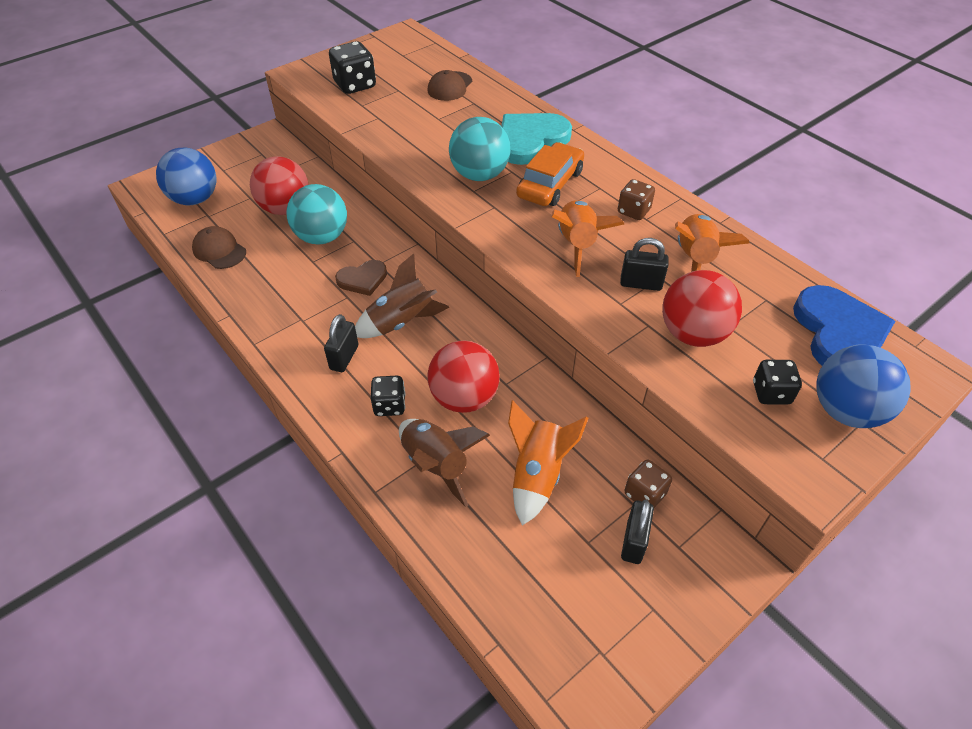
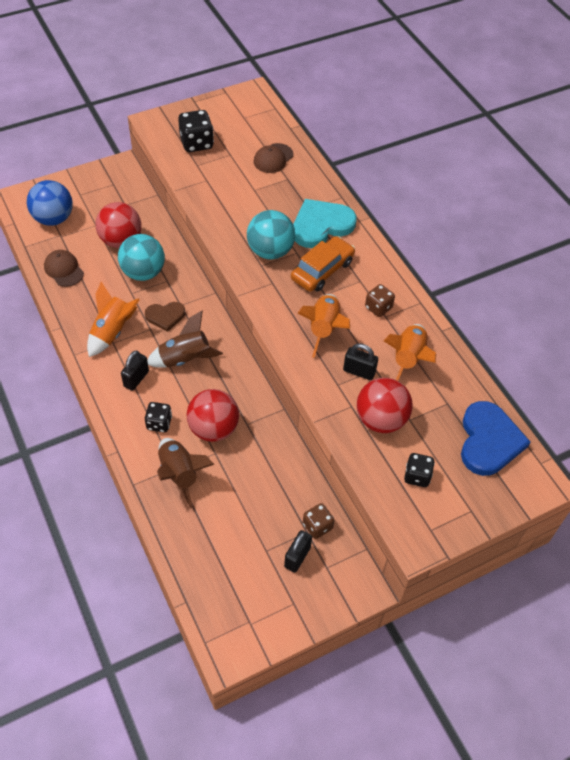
camera: 10 degrees right, 5 degrees up
(537, 475) = (247, 496): orange rocket -> orange rocket (112, 332)
(846, 410) = (464, 500): blue ball -> none

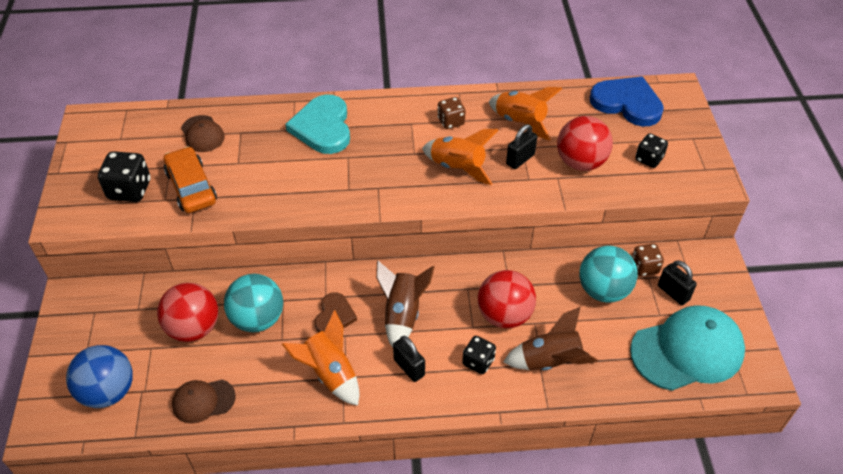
camera: 65 degrees left, 5 degrees down
(234, 582) = (687, 350): none -> turquoise cap
(270, 251) = (334, 176): turquoise ball -> turquoise ball (603, 290)
(322, 270) = (382, 145): orange car -> orange car (191, 187)

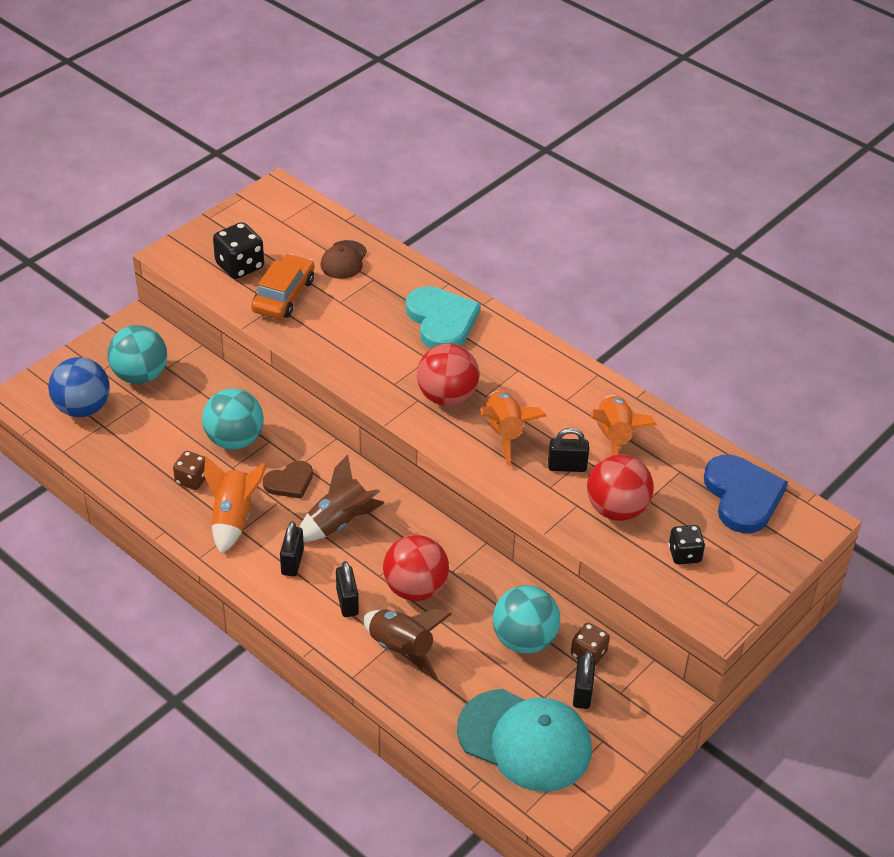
camera: 45 degrees right, 5 degrees down
(124, 331) = (140, 375): none -> turquoise ball
(194, 328) = (185, 410): red ball -> red ball (447, 397)
(203, 401) = (130, 464): brown cap -> none
(323, 127) = (441, 321): turquoise heart -> turquoise heart turned 120 degrees clockwise
(451, 121) = (553, 393): brown dice -> brown dice (192, 480)
(478, 362) = (347, 602): black dice -> black padlock

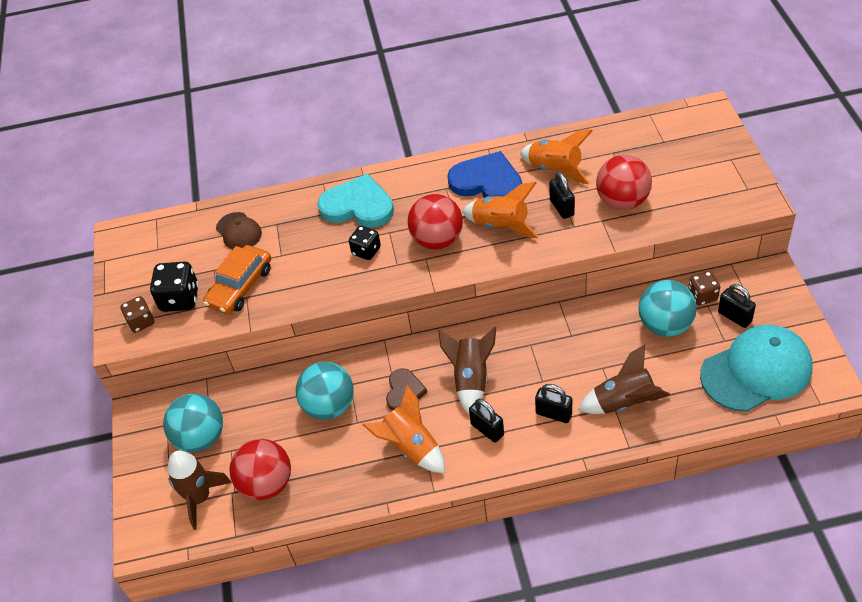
camera: 45 degrees left, 5 degrees up
(83, 408) = (199, 498): blue ball -> brown rocket
(192, 480) = (347, 456): brown dice -> brown dice (141, 322)
(283, 295) = (240, 286): orange car -> orange car turned 120 degrees counterclockwise
(415, 588) = (571, 365): red ball -> red ball (266, 484)
(567, 466) = (562, 207): black padlock -> black padlock turned 60 degrees counterclockwise
(684, 554) = (690, 187): black dice -> black dice (366, 251)
(742, 496) = (660, 133): blue heart -> blue heart (487, 182)

